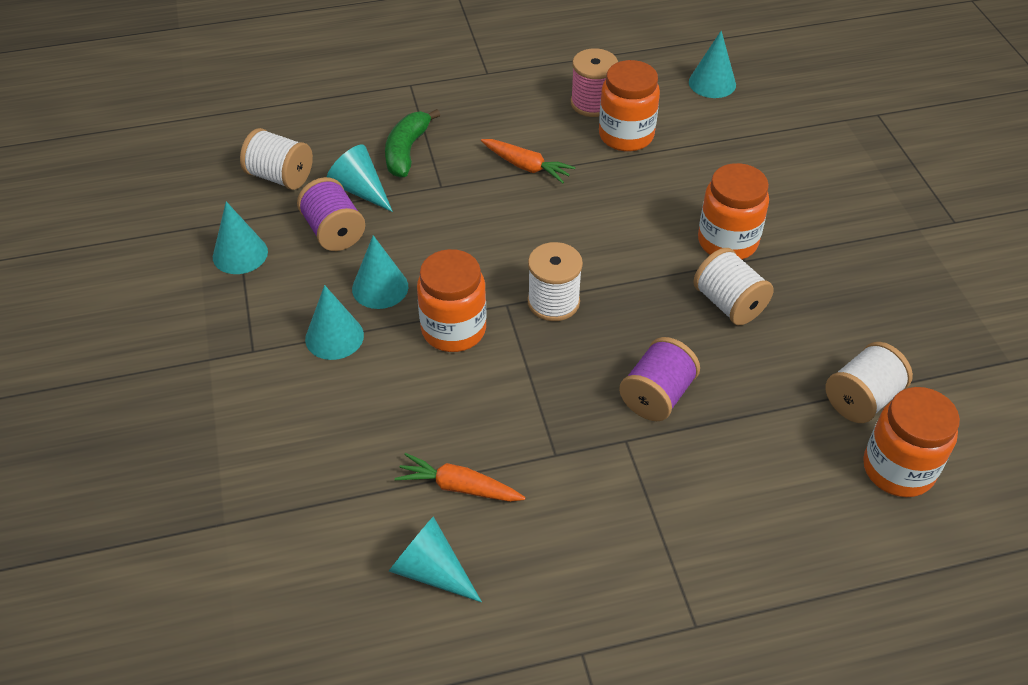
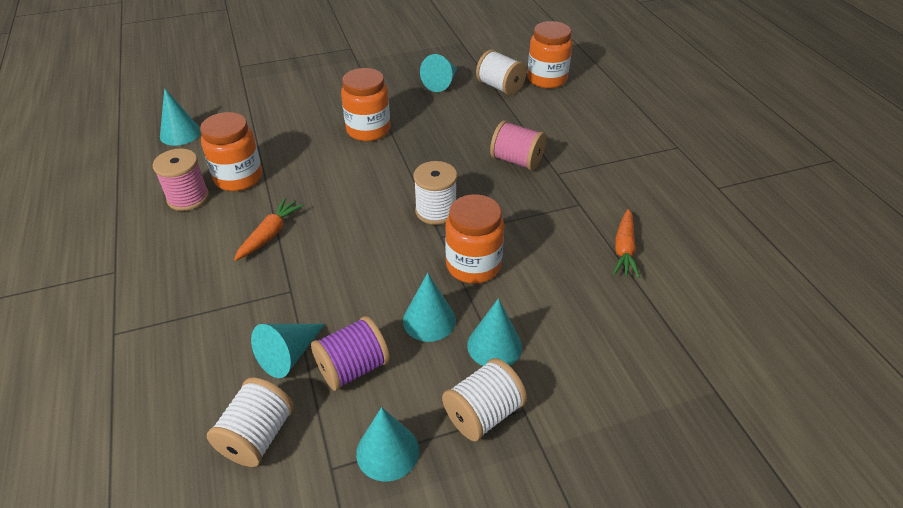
camera: 95 degrees left, 5 degrees down
(407, 151) = (231, 323): green banana -> none
(431, 570) = (697, 257): turquoise cone -> turquoise cone (442, 82)
(657, 396) = (516, 161): purple spool -> pink spool
(729, 304) = (429, 130): white spool -> white spool (483, 413)

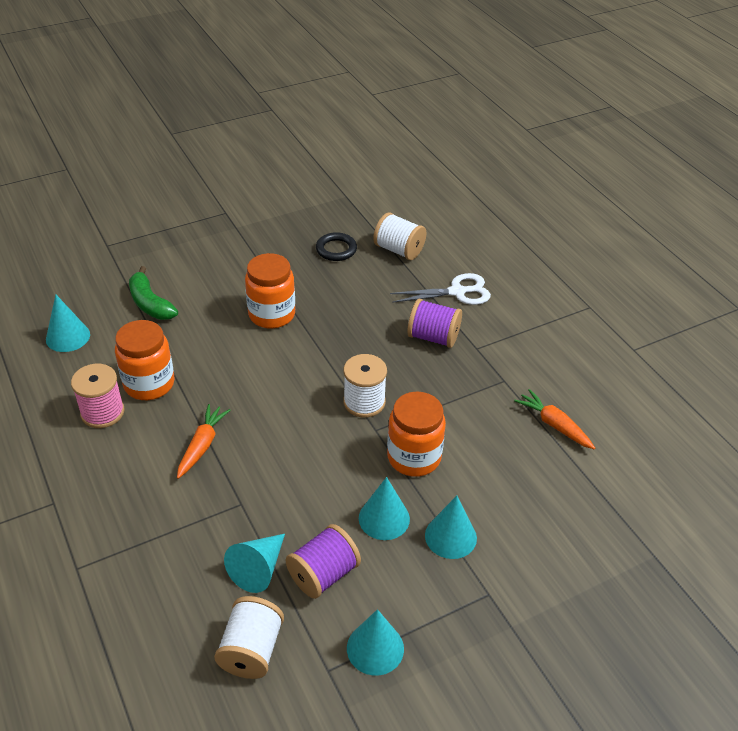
camera: 10 degrees left, 0 degrees up
(261, 113) = (150, 303): none -> green banana
(442, 82) = (336, 249): turquoise cone -> black ring
(483, 413) = (453, 602): white spool -> none
(516, 161) = (433, 337): pink spool -> purple spool
(547, 79) = (446, 236): orange jar -> none
(548, 125) = (457, 292): none -> white scissors
(624, 249) = (554, 425): orange carrot -> orange carrot turned 135 degrees clockwise

